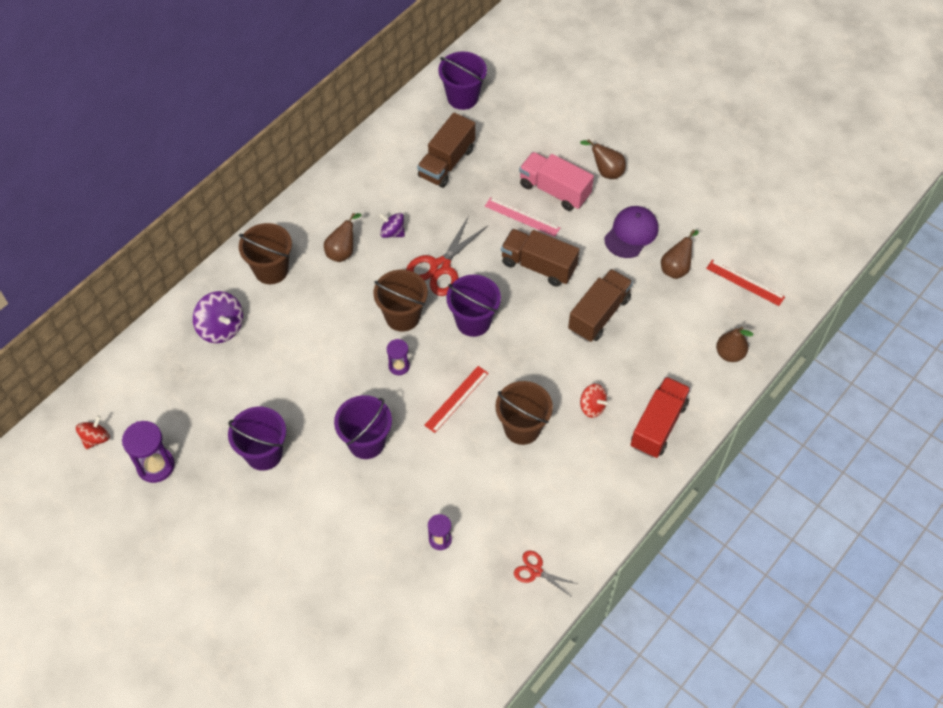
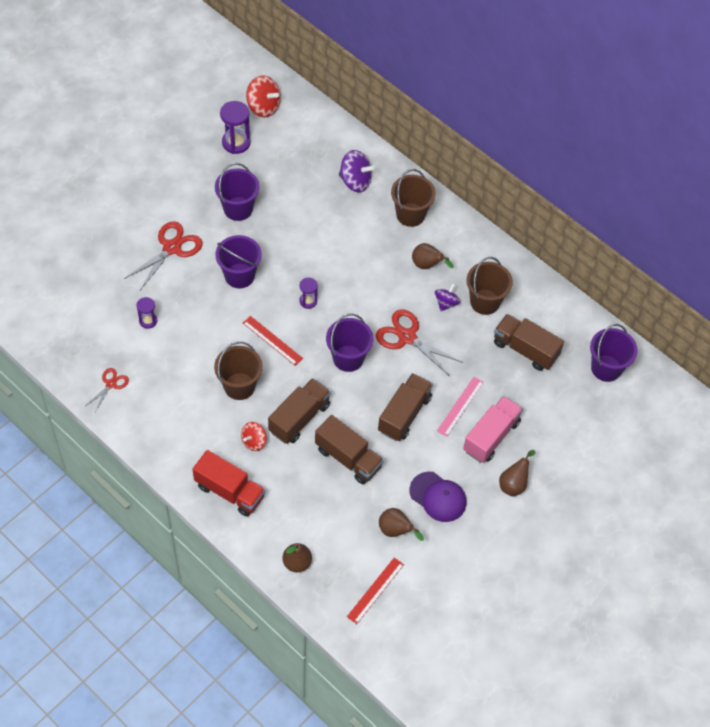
camera: 90 degrees right, 0 degrees up
(96, 438) = (263, 107): red spinning top -> red spinning top, size x1.59
(221, 328) = (355, 181): purple spinning top -> purple spinning top turned 120 degrees counterclockwise
(327, 525) = (172, 248): none -> red scissors
(402, 316) = (357, 306): brown bucket -> brown bucket (485, 302)
(556, 364) = (299, 418): none -> brown truck

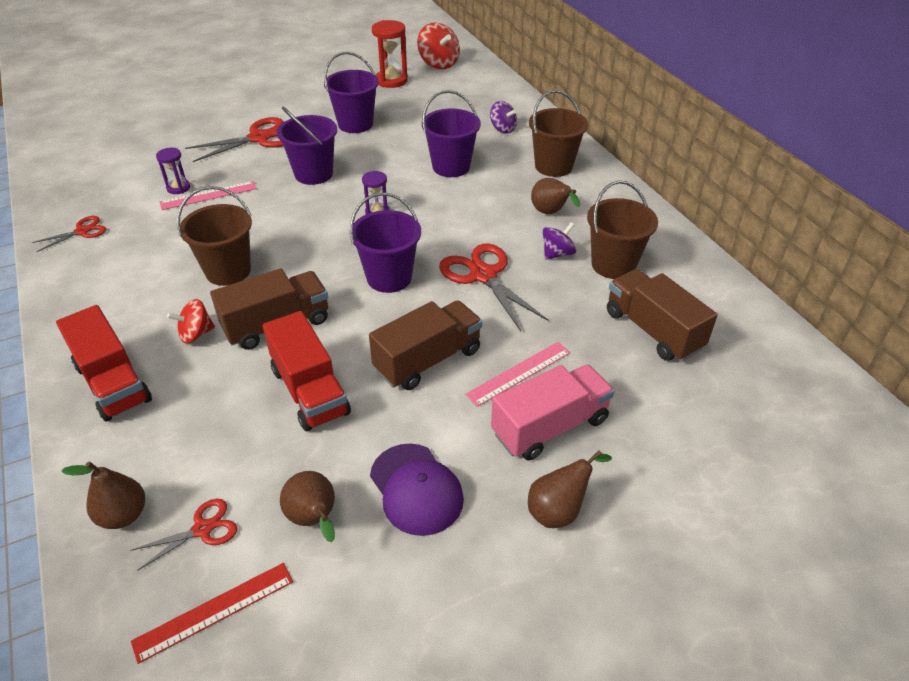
camera: 25 degrees right, 15 degrees down
(176, 322) = (208, 195): none -> pink ruler
(236, 143) = (391, 81): purple hourglass -> red hourglass
(272, 340) = (305, 237): red ruler -> none
(343, 555) = (202, 529): none -> red scissors
(348, 458) = (310, 391): brown truck -> red truck
(355, 181) = (502, 129): purple spinning top -> purple spinning top, size x0.63
(606, 368) = (782, 387): purple bucket -> purple bucket (451, 167)

